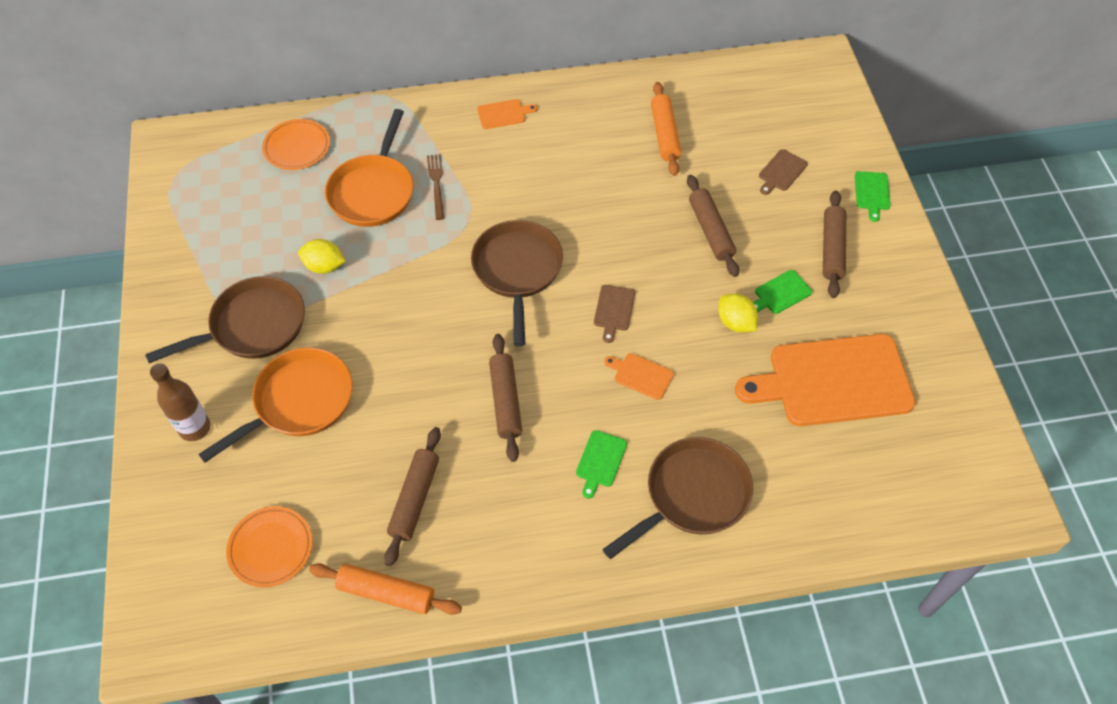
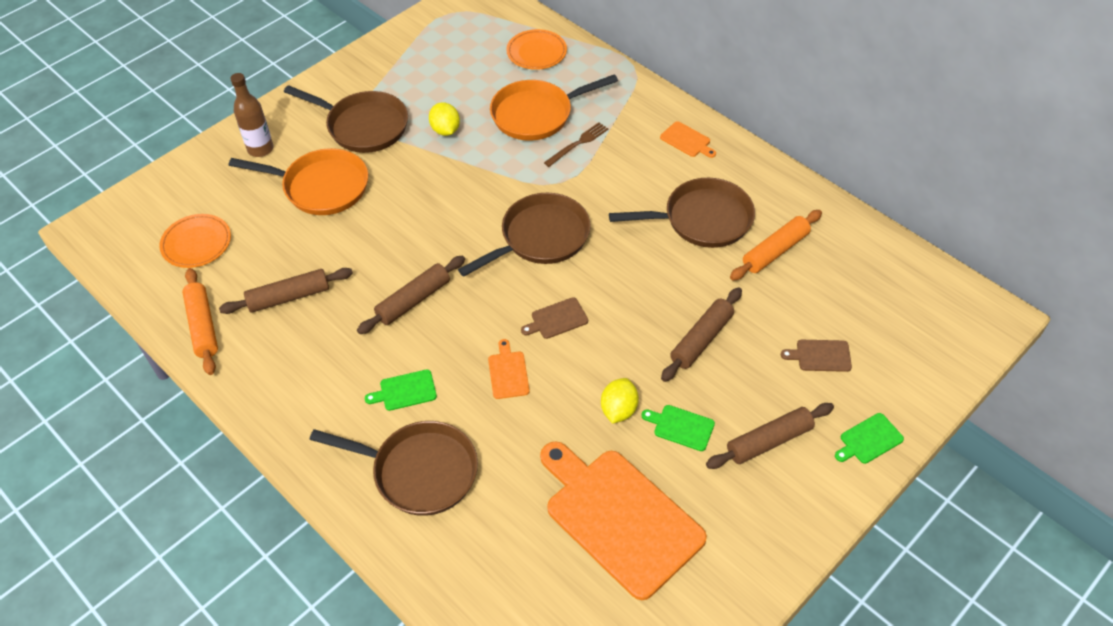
camera: 55 degrees right, 5 degrees down
(594, 157) = (701, 219): none -> brown pan

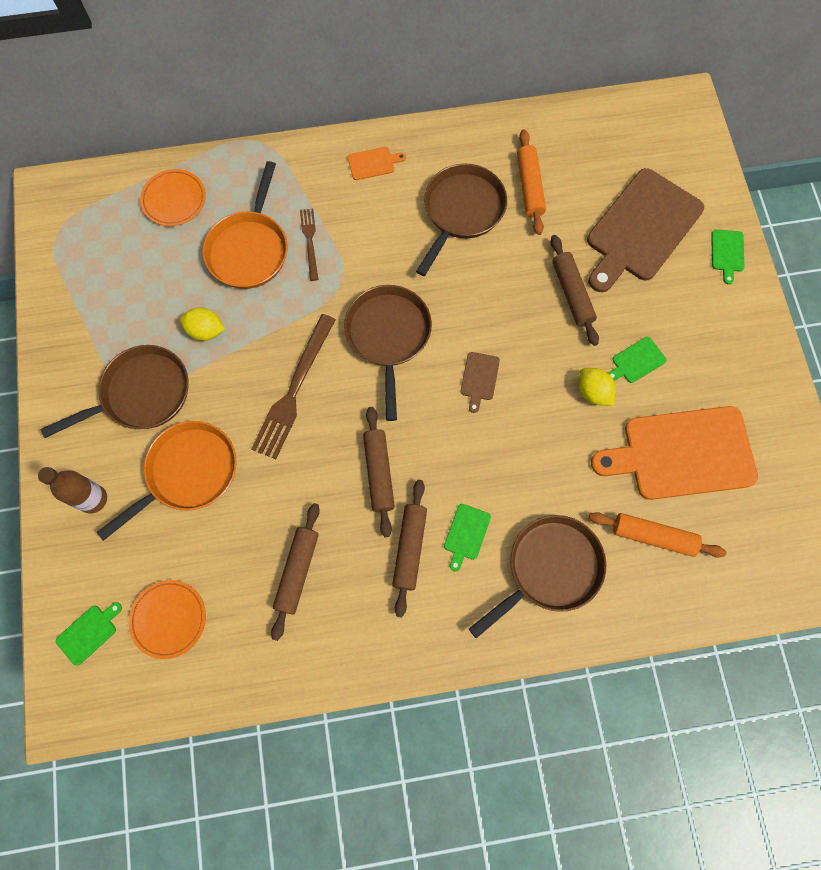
camera: 55 degrees left, 20 degrees up
(156, 206) = (89, 632): none -> green cutting board
(203, 326) = (274, 663): orange rolling pin -> orange rolling pin (653, 536)
(441, 207) = (294, 390): none -> brown fork
(508, 372) = (504, 447): orange cutting board -> none
(769, 441) = (686, 314): brown rolling pin -> brown rolling pin (409, 548)
(820, 356) = (641, 229): brown cutting board -> brown cutting board, size x2.47

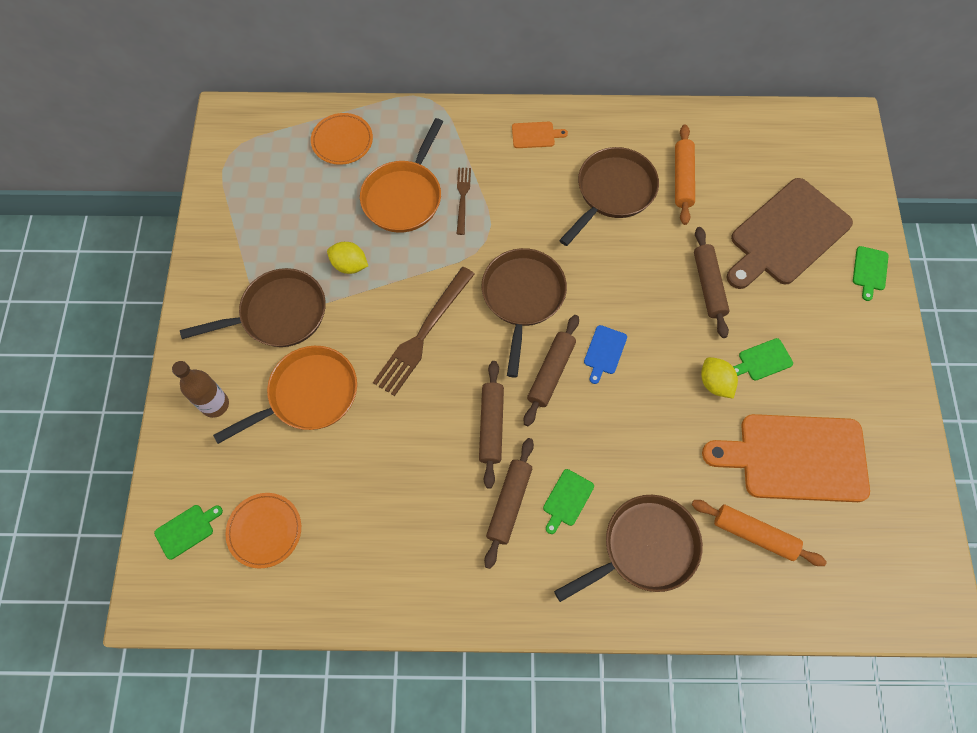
camera: 10 degrees right, 5 degrees down
(297, 571) = (396, 507): brown rolling pin -> brown rolling pin (551, 372)
(479, 379) = (604, 352): brown cutting board -> blue cutting board

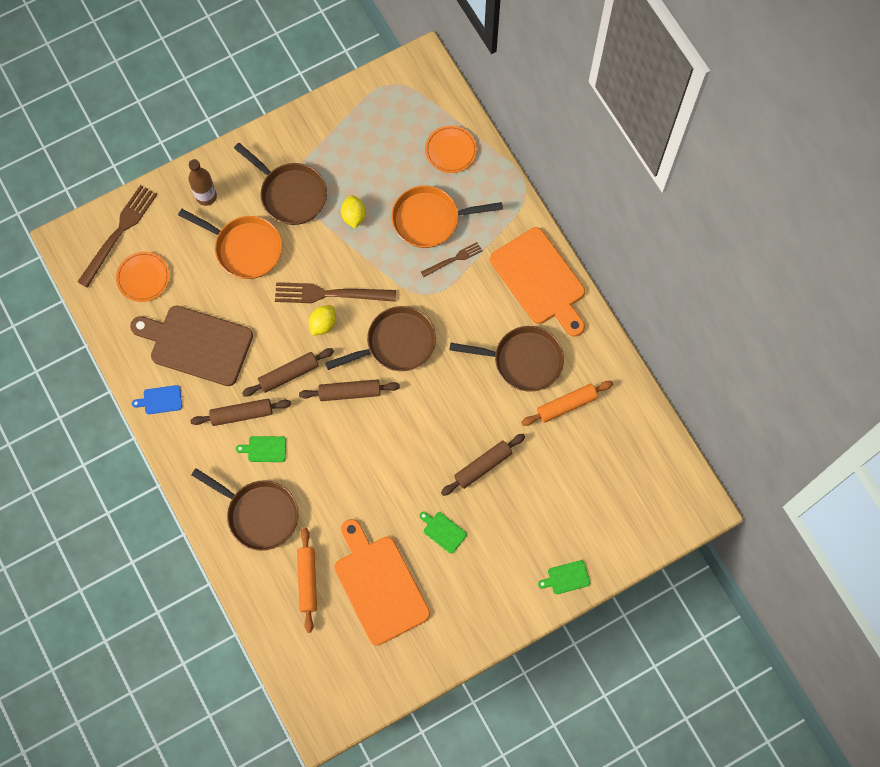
camera: 60 degrees right, 5 degrees up
(187, 530) = (119, 233): green cutting board -> brown fork
(535, 135) = (540, 280): orange cutting board -> orange cutting board, size x2.47
(604, 352) = (386, 420): blue cutting board -> blue cutting board (160, 400)
(715, 383) = (405, 506): yellow lemon -> yellow lemon (323, 324)
(786, 235) = (561, 503): brown cutting board -> brown cutting board (197, 344)

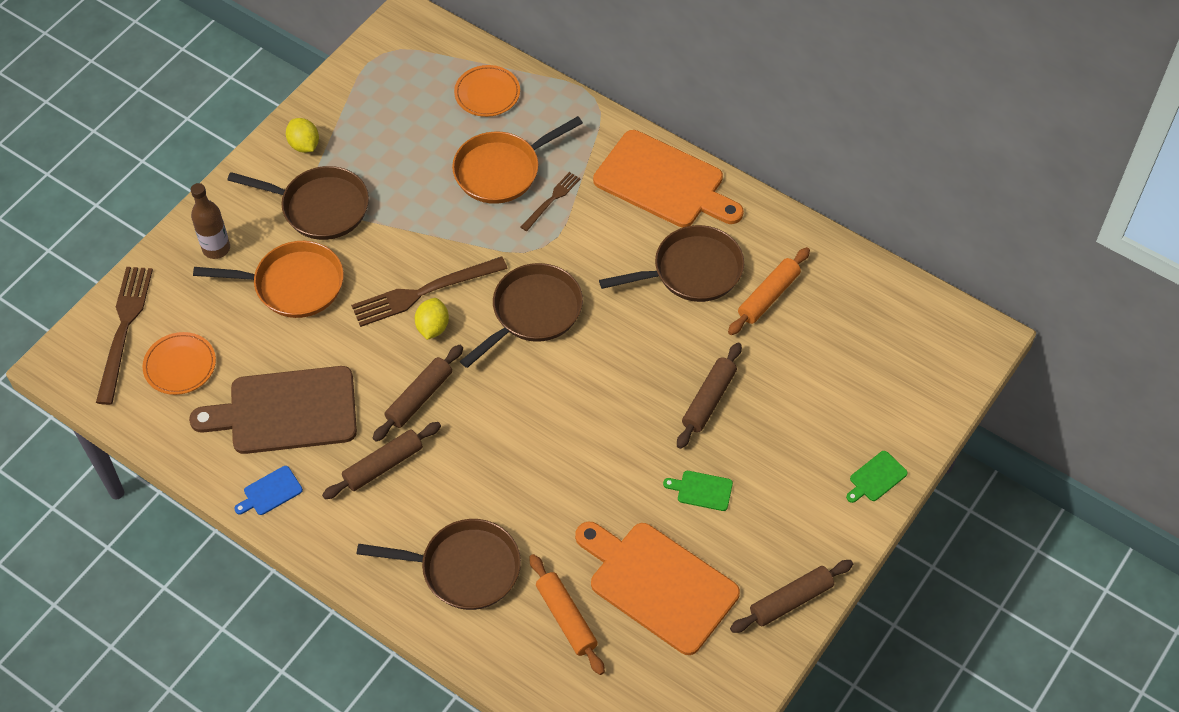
camera: 25 degrees left, 15 degrees down
(264, 449) = (432, 492): green cutting board -> none
(350, 392) = (505, 387): brown rolling pin -> brown rolling pin (791, 600)
(354, 216) = (409, 201): yellow lemon -> yellow lemon (304, 145)

